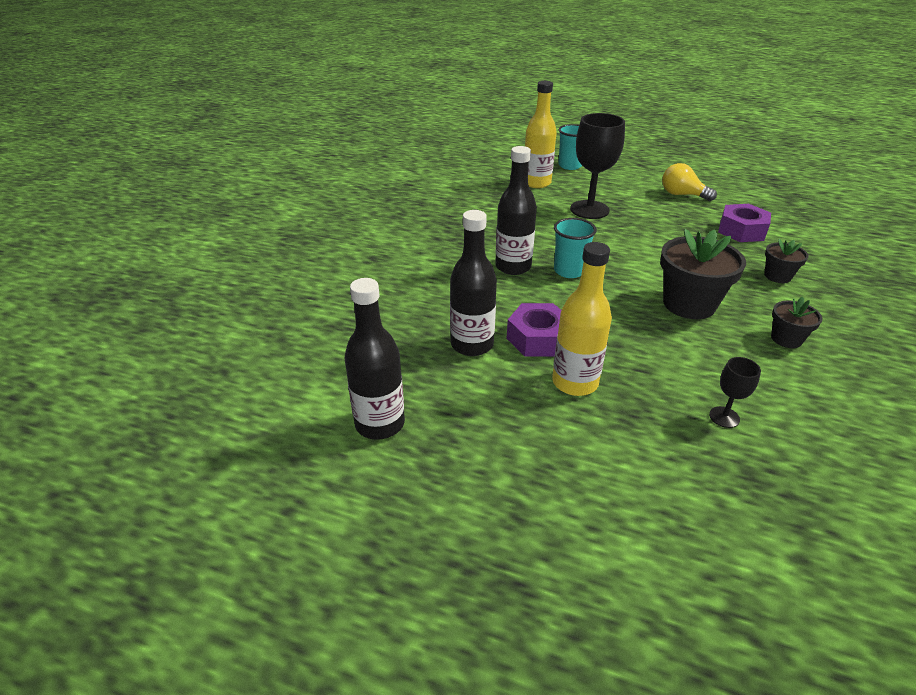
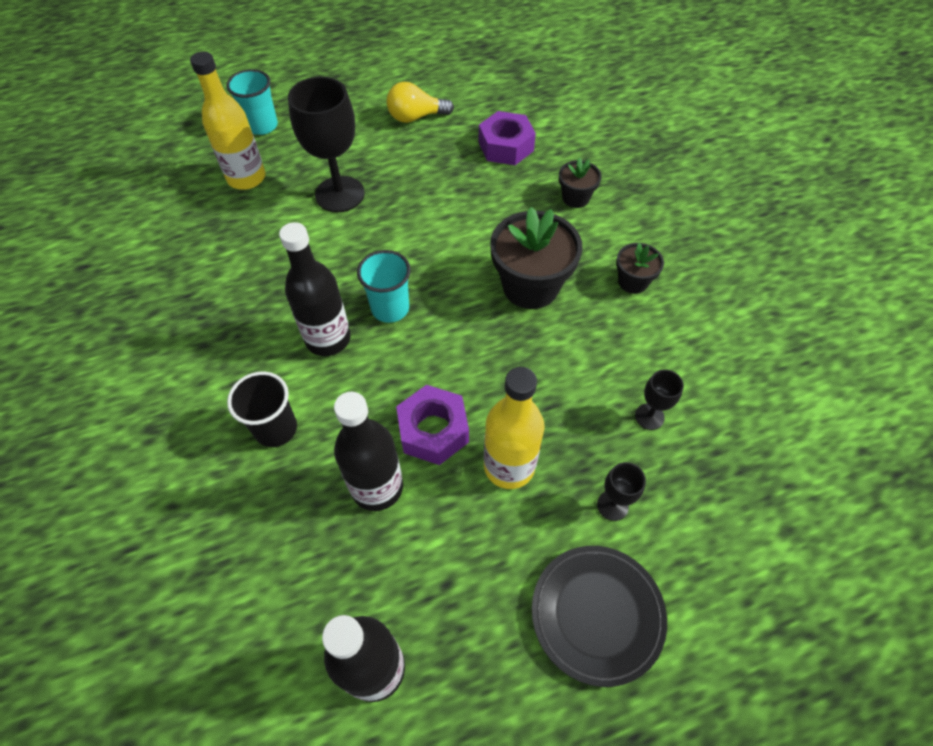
camera: 40 degrees left, 20 degrees up
(439, 289) = (276, 429): none -> black cup
(561, 496) = (597, 614): none -> black plate
(638, 447) = (612, 505): none -> black goblet

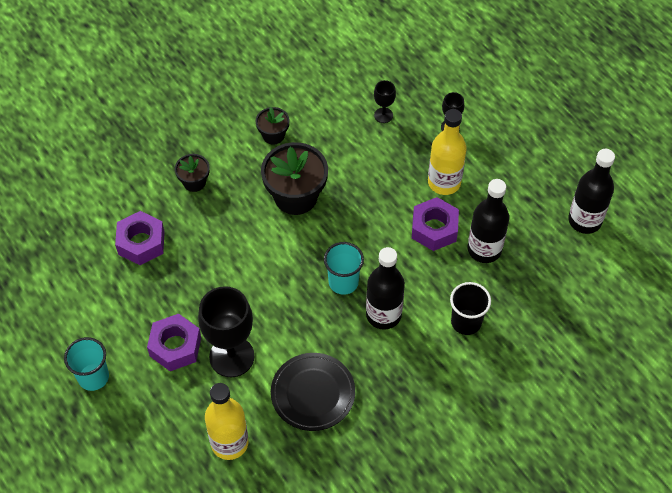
camera: 105 degrees left, 0 degrees up
(262, 126) = (153, 459): turquoise cup -> turquoise cup (93, 377)
(371, 155) = (175, 346): none -> purple nut
(416, 117) = (114, 324): yellow light bulb -> none
(597, 614) = (515, 126): black plate -> black plate (313, 394)

